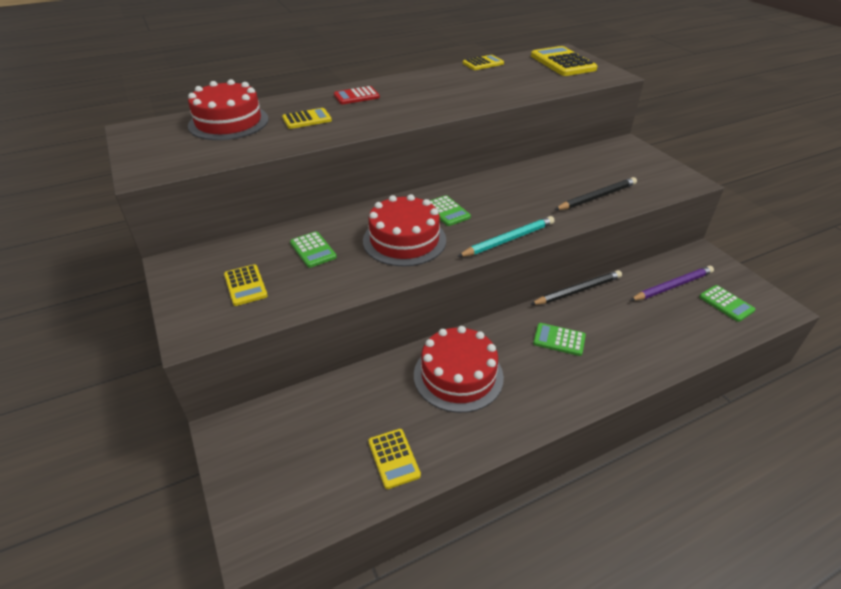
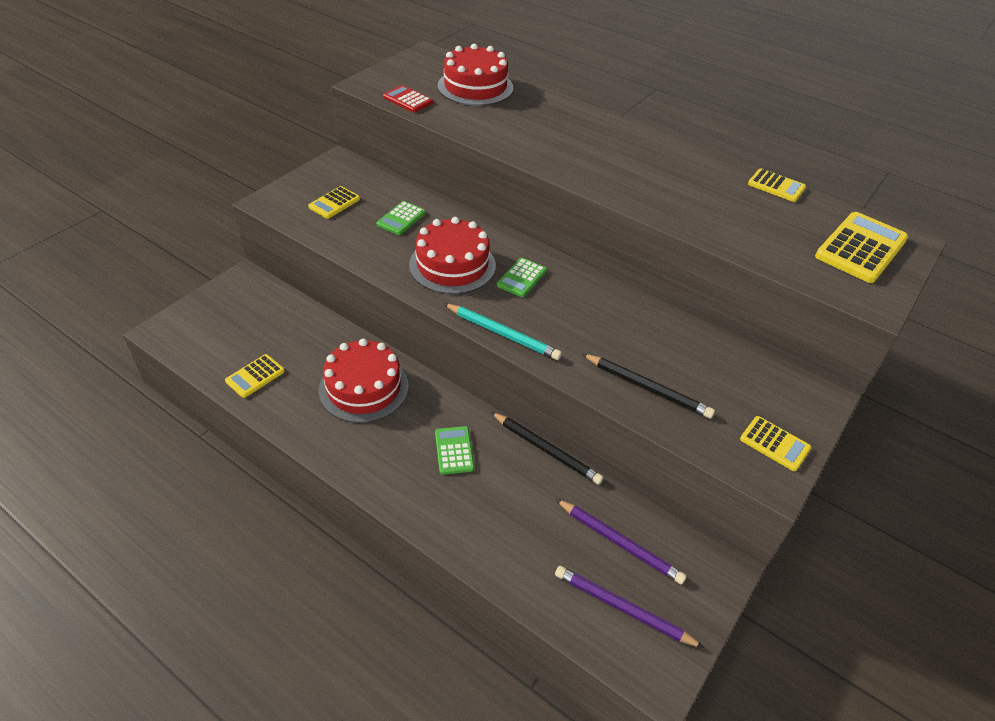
camera: 60 degrees right, 5 degrees up
(307, 119) = (517, 121): yellow calculator -> yellow calculator (774, 444)
(356, 96) = (592, 131): red calculator -> red calculator (407, 100)
(726, 304) = (623, 608): green calculator -> purple pencil

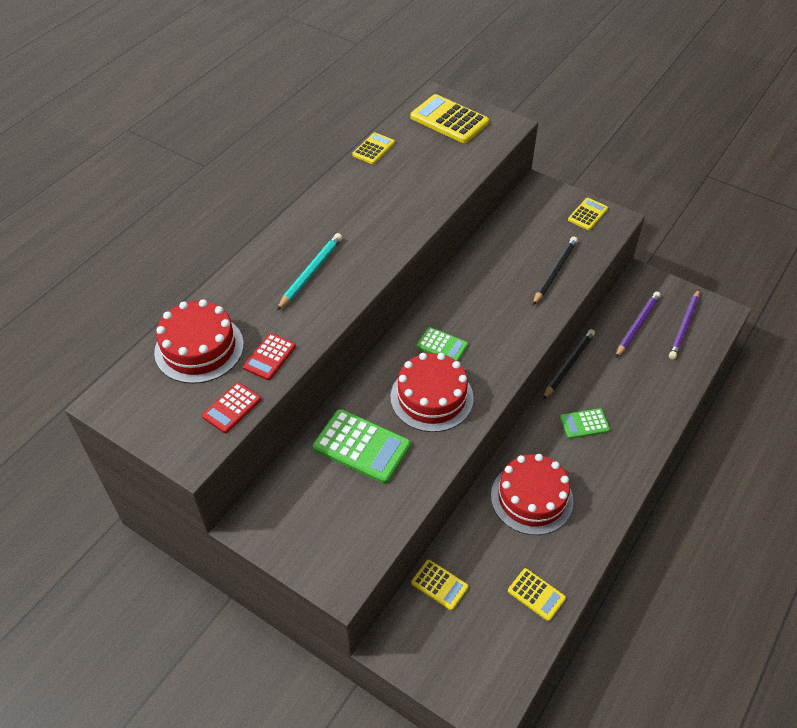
camera: 90 degrees left, 5 degrees up
(334, 203) = (338, 514): yellow calculator -> yellow calculator (439, 585)
(401, 219) = (362, 446): green calculator -> green calculator, size x1.73
(460, 117) = (269, 357): none -> red calculator
(503, 334) = (516, 356): turquoise pencil -> turquoise pencil (311, 272)

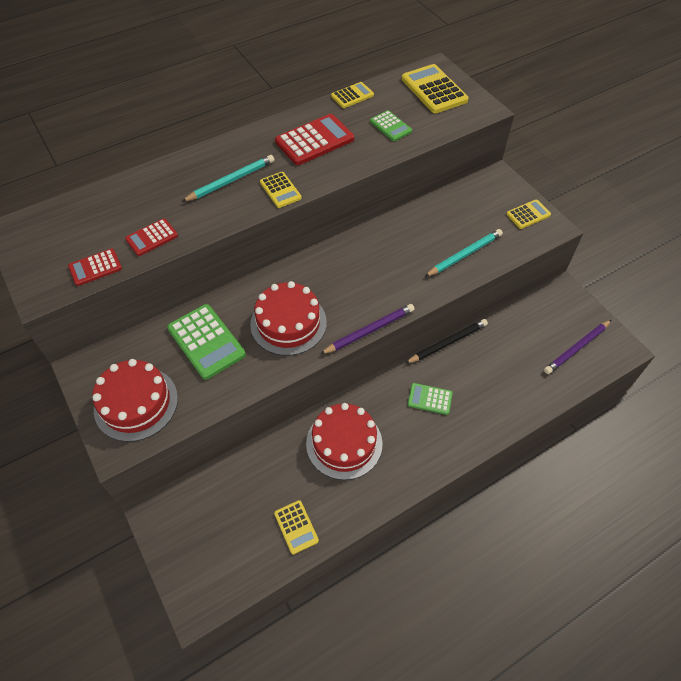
camera: 25 degrees right, 5 degrees up
(199, 348) = (105, 211): red cake -> red cake (136, 403)
(367, 205) = (314, 140): none -> red calculator
(439, 585) = (223, 482): yellow calculator -> yellow calculator (280, 190)
(442, 346) = (325, 283): green calculator -> green calculator (390, 126)
(554, 272) = (464, 254): black pencil -> turquoise pencil
(637, 325) = (532, 331): purple pencil -> purple pencil (369, 330)

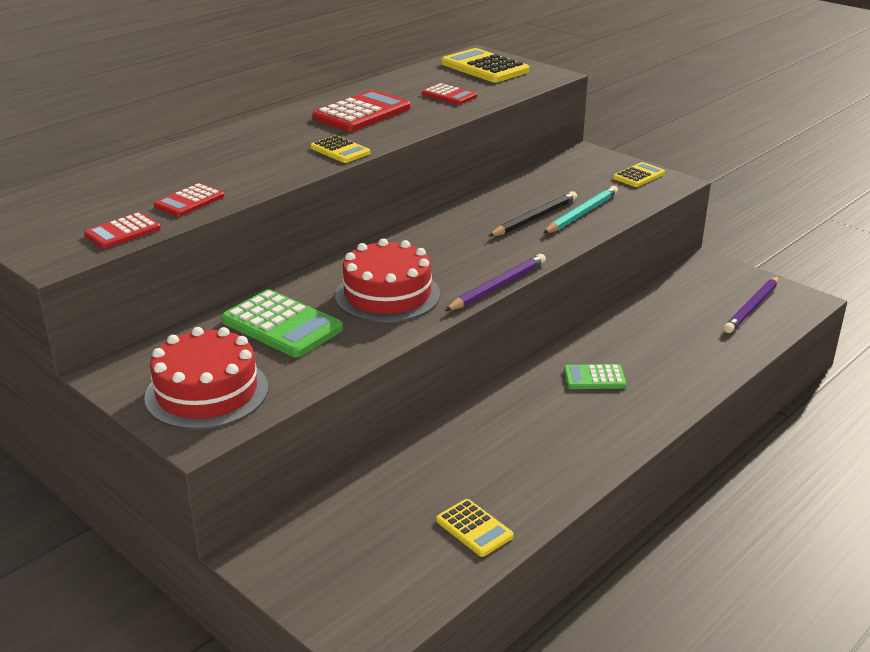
camera: 15 degrees left, 25 degrees down
(231, 180) = (271, 150): turquoise pencil -> none
(344, 443) = (501, 436): red cake -> none
(352, 95) = (389, 80): yellow calculator -> none
(390, 126) = (449, 95): green calculator -> red calculator
(447, 343) = (590, 326): black pencil -> black pencil (534, 218)

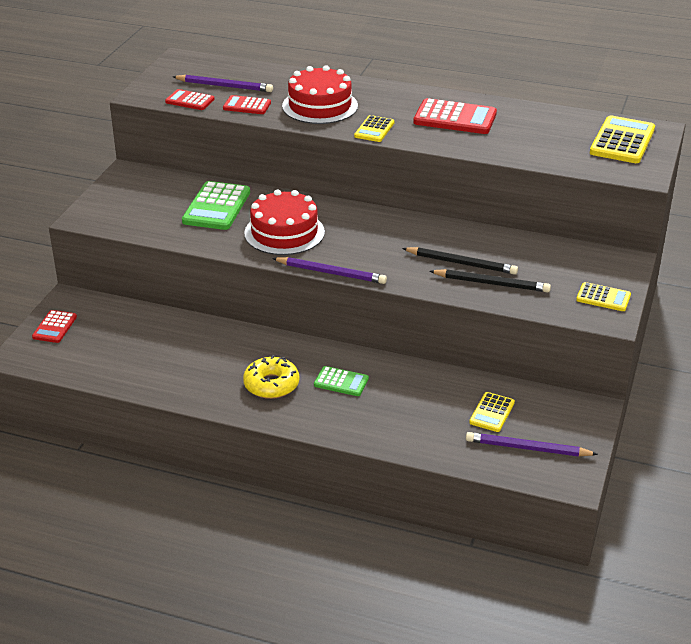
camera: 65 degrees right, 5 degrees up
(115, 204) = (224, 86): none -> purple pencil
(207, 392) = (126, 207): red cake -> red cake (320, 106)
(449, 95) = (534, 142): red calculator -> red calculator (54, 327)
(474, 528) = (131, 370): yellow calculator -> yellow calculator (492, 413)
(572, 424) = (271, 384): none -> yellow donut
(581, 213) = (491, 283): turquoise pencil -> black pencil
(594, 378) = (341, 382): green calculator -> green calculator turned 135 degrees clockwise

